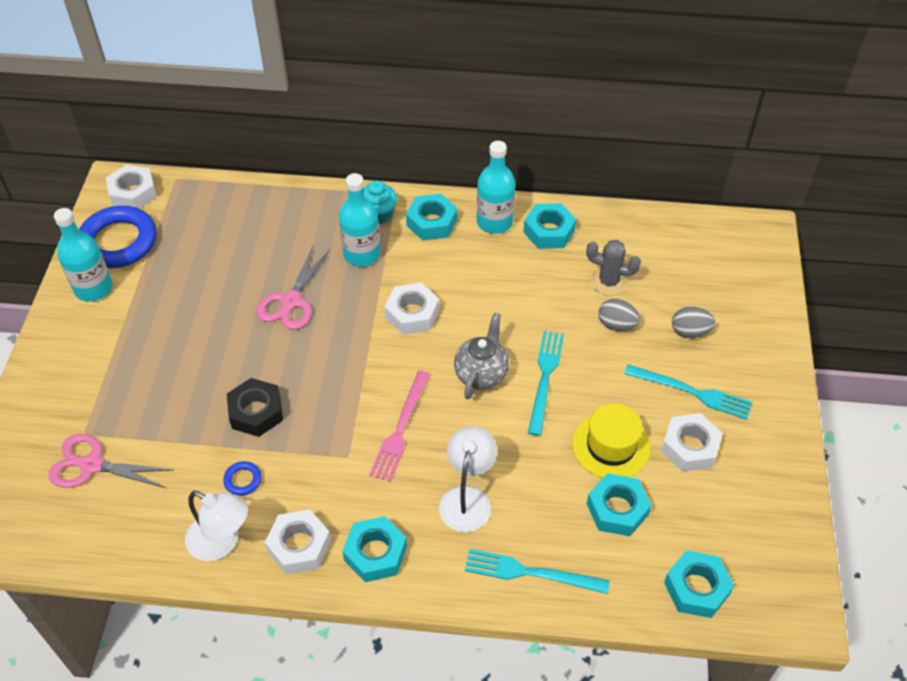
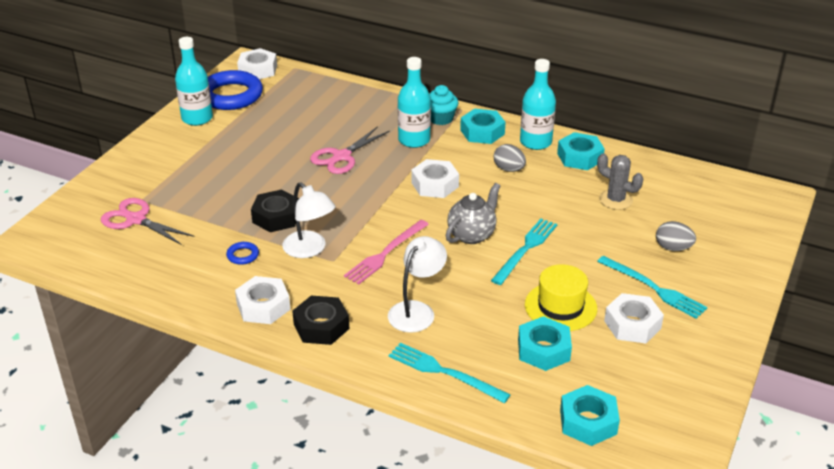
camera: 20 degrees right, 15 degrees down
(222, 542) = (205, 289): white lamp -> white lamp (310, 249)
(375, 553) = (321, 326): turquoise nut -> black nut
(616, 325) = (608, 229): grey egg -> grey egg (509, 169)

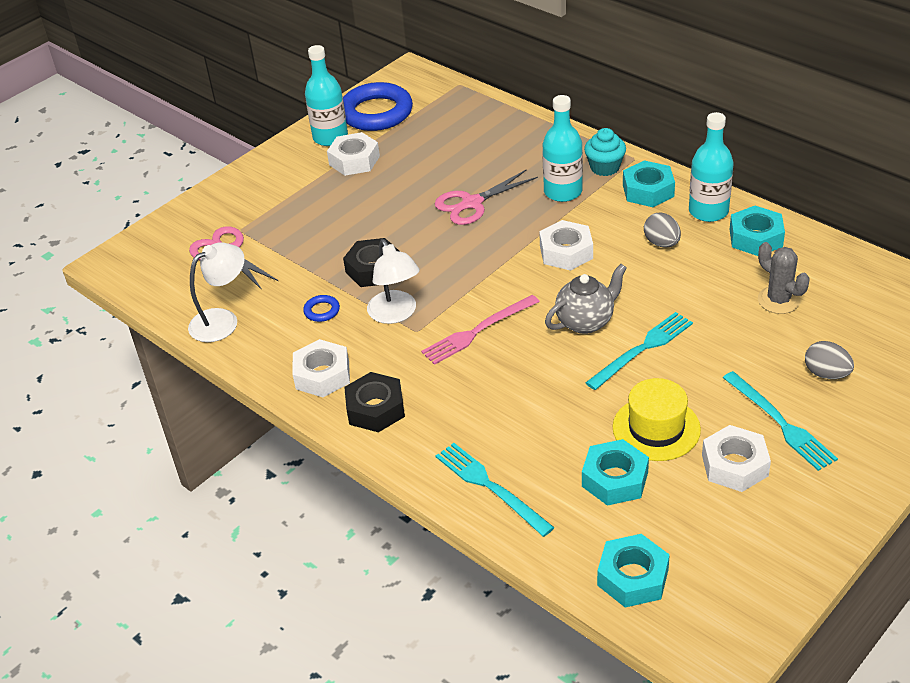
camera: 20 degrees right, 5 degrees up
(258, 70) = (417, 83): white nut -> white nut (354, 160)
(416, 310) = (487, 407): white lamp -> white lamp (222, 320)

